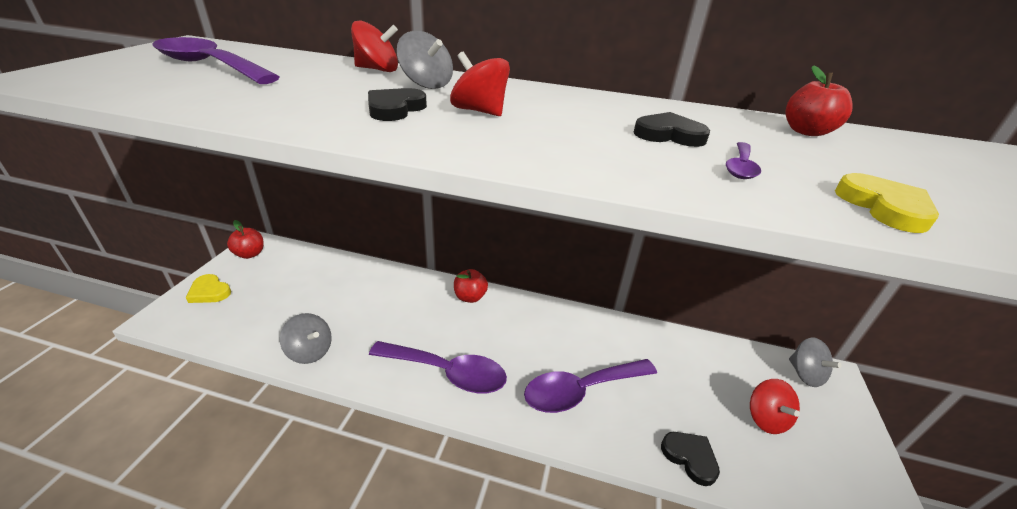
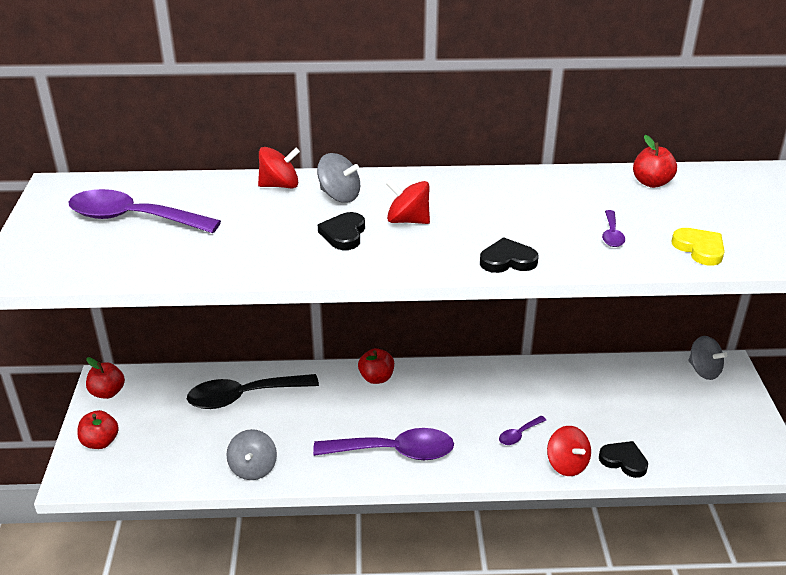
camera: 15 degrees left, 0 degrees up
(209, 292) = (100, 442): yellow heart -> red apple
(310, 351) = (253, 468): grey spinning top -> grey spinning top turned 75 degrees clockwise
(349, 284) = (243, 396): none -> black spoon
(580, 390) = (519, 435): purple spoon -> purple spoon, size x0.45
(669, 135) = (556, 212): black heart -> black heart (507, 260)
(766, 418) = (677, 415): red spinning top -> red spinning top (567, 464)

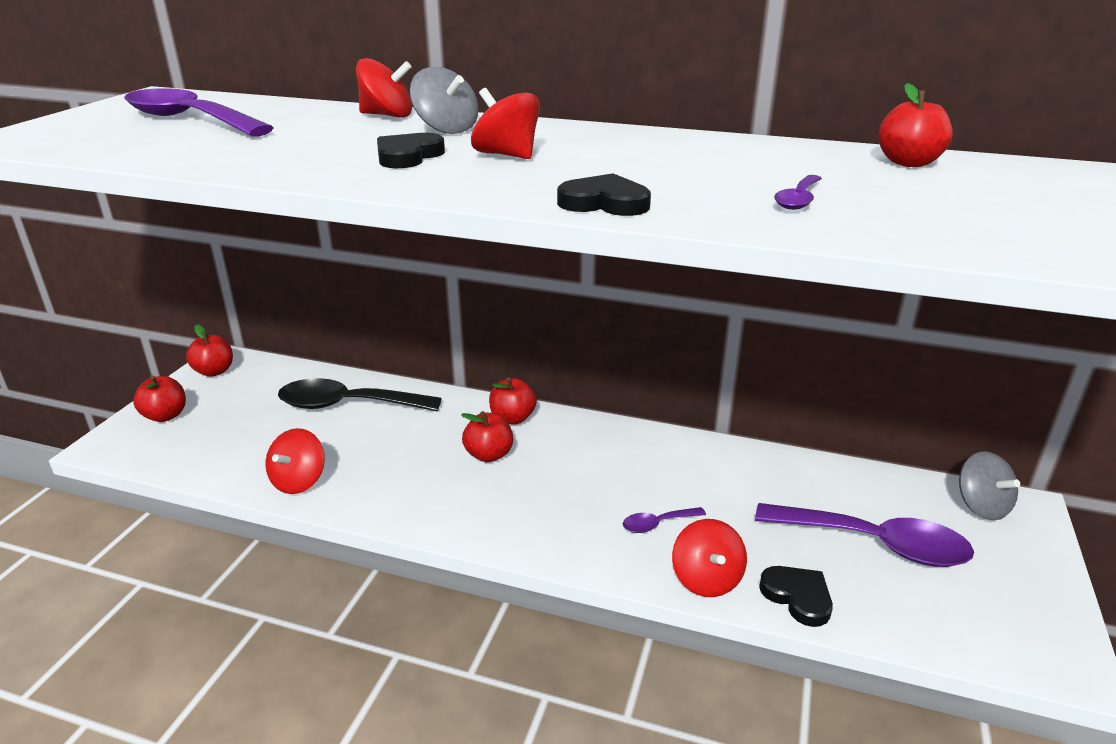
camera: 20 degrees right, 5 degrees down
(253, 468) = (299, 481): grey spinning top -> red spinning top
(378, 412) = (489, 455): none -> red apple
(394, 452) = (479, 504): purple spoon -> purple spoon (875, 544)
(699, 249) = (944, 231): yellow heart -> none

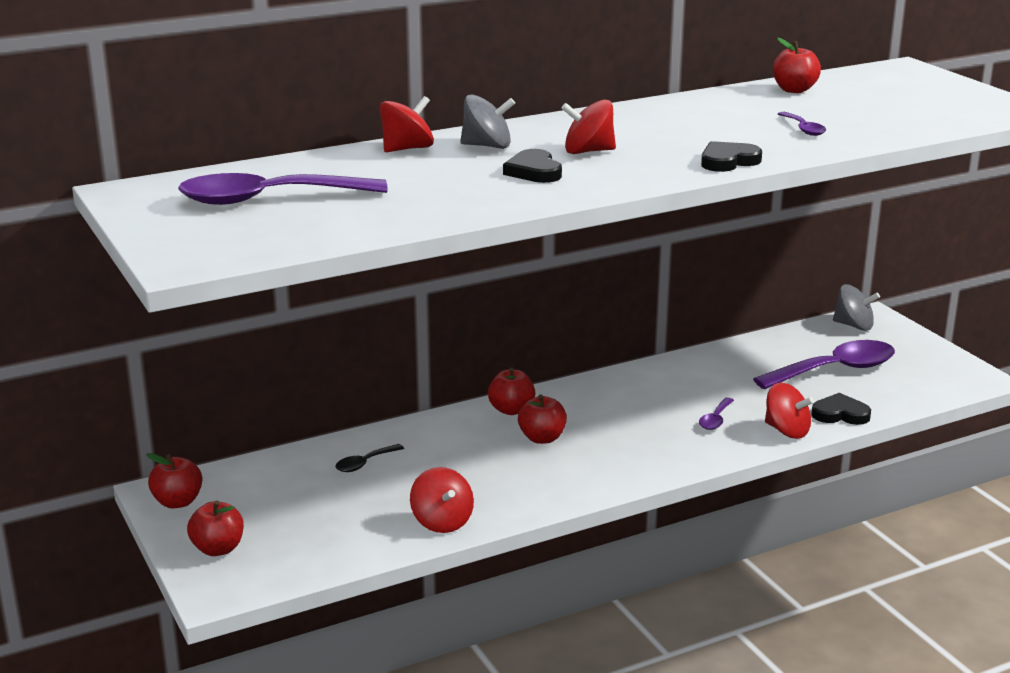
camera: 45 degrees left, 5 degrees down
(347, 405) = (364, 463): black spoon -> black spoon, size x0.45

